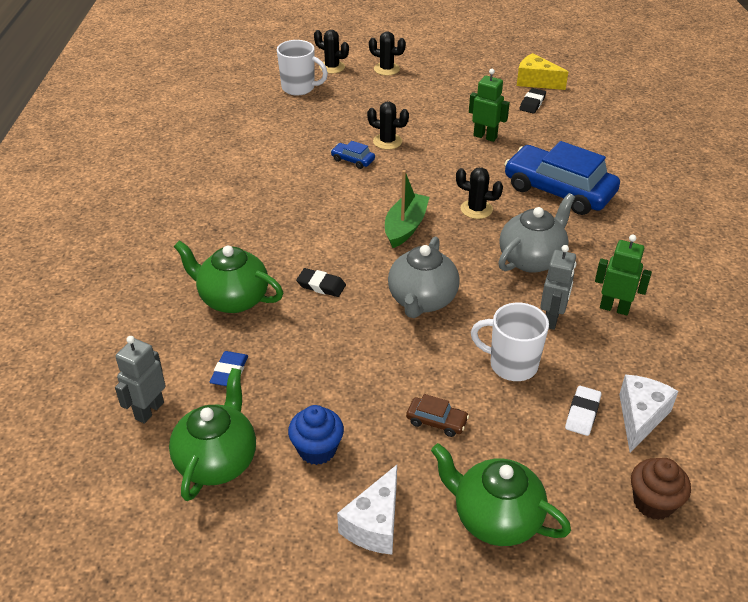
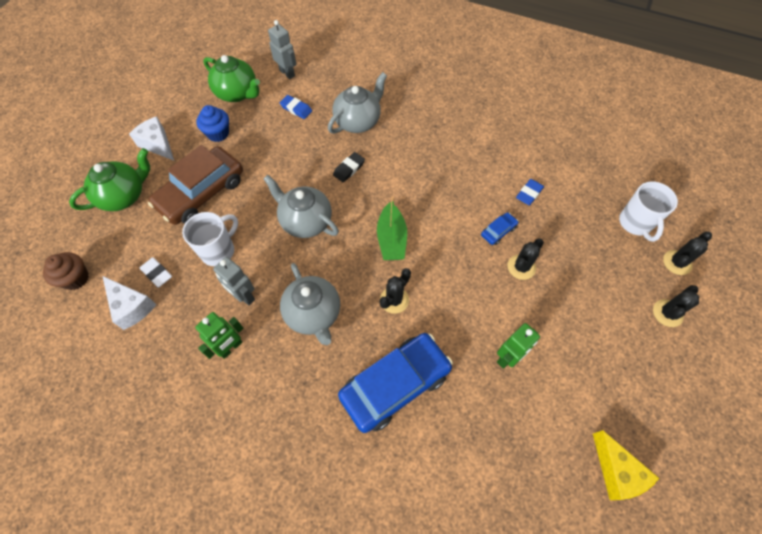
camera: 110 degrees right, 20 degrees up
(232, 299) = (358, 121): green teapot -> grey teapot
(293, 148) = (529, 193): none -> blue eraser
(299, 88) = (635, 223): white mug -> white mug turned 45 degrees counterclockwise
(405, 227) = (391, 239): green boat -> green boat turned 45 degrees clockwise
(436, 421) = (201, 193): brown car -> brown car, size x2.42
(532, 103) = (565, 441): black eraser -> none
(535, 82) = (616, 472): yellow cheese -> yellow cheese turned 105 degrees clockwise

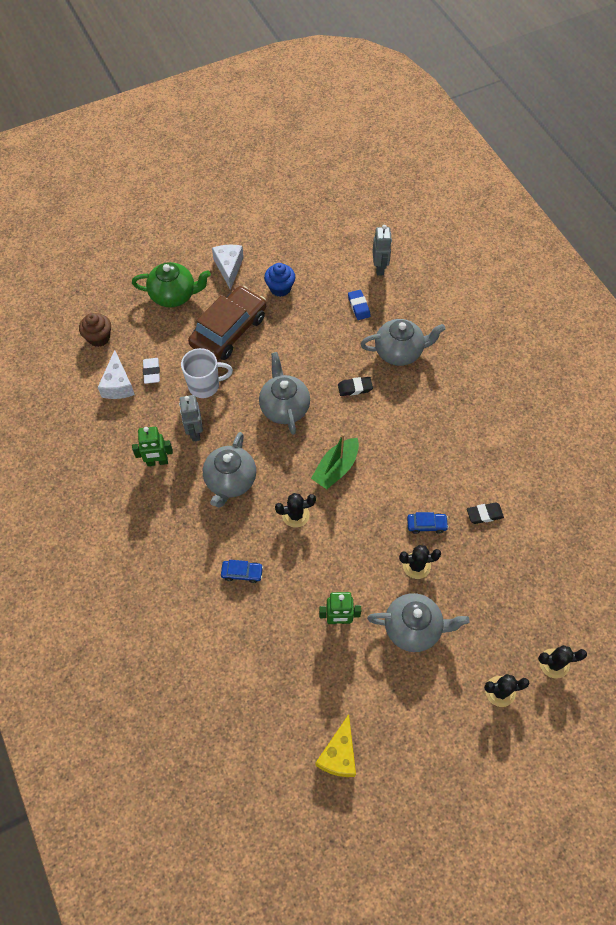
camera: 40 degrees right, 0 degrees up
(201, 193) = (229, 330): brown car -> brown car turned 135 degrees clockwise
(237, 93) = (324, 261): green teapot -> none
(395, 384) = (242, 573): blue car -> blue car, size x0.41
(529, 193) = (484, 514): blue eraser -> black eraser
(566, 316) = (413, 628): none -> grey teapot
(635, 223) = (552, 606): white mug -> none

